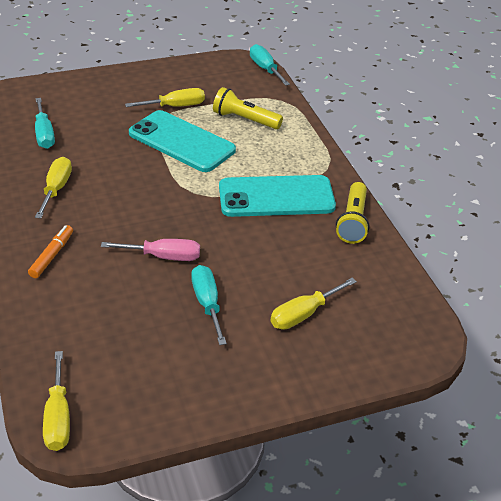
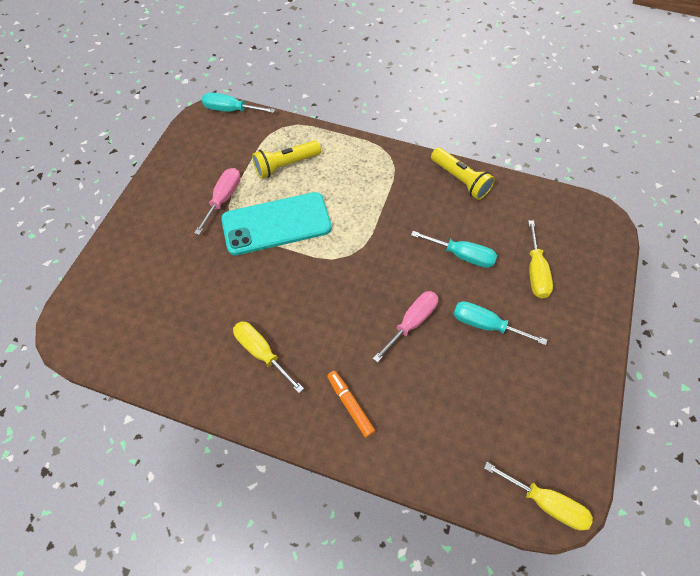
camera: 50 degrees left, 20 degrees up
(44, 134) = (171, 319): turquoise screwdriver -> turquoise screwdriver (462, 255)
(175, 106) = (223, 199): yellow screwdriver -> pink screwdriver
(276, 197) = (397, 206): turquoise phone -> none

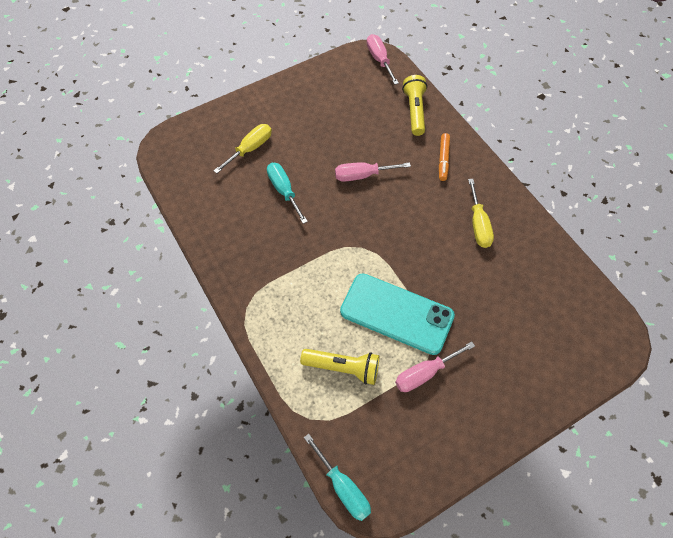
camera: 140 degrees left, 0 degrees up
(460, 180) = (218, 243): yellow flashlight -> yellow flashlight (414, 111)
(485, 324) = (318, 144): turquoise screwdriver -> none
(545, 502) = (379, 60): yellow screwdriver -> pink screwdriver

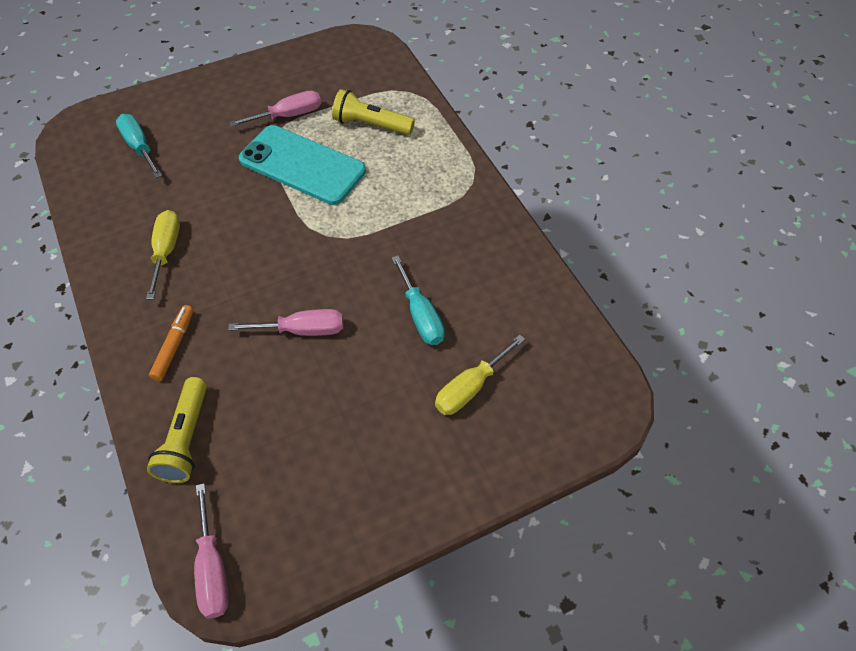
camera: 175 degrees left, 5 degrees down
(343, 487) = (385, 49): turquoise screwdriver -> turquoise screwdriver (139, 147)

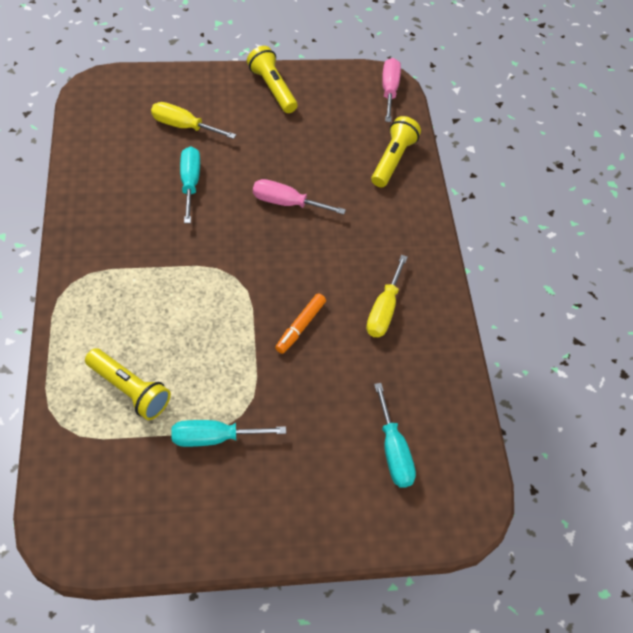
camera: 165 degrees left, 0 degrees up
(174, 346) = (390, 224): orange marker -> orange marker (300, 326)
(289, 115) = (214, 437): pink screwdriver -> turquoise screwdriver
(302, 165) = (225, 362): turquoise phone -> none
(386, 498) = (272, 88): none -> yellow flashlight
(470, 387) = (183, 126): yellow screwdriver -> yellow screwdriver turned 135 degrees counterclockwise

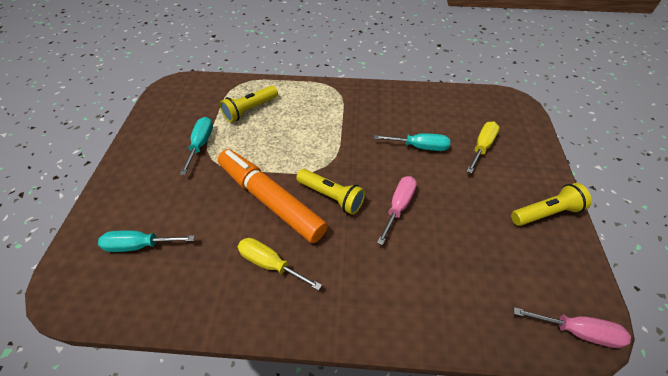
camera: 105 degrees right, 5 degrees down
(300, 326) = (270, 200): orange marker -> orange marker, size x2.30
(393, 160) = (460, 311): yellow flashlight -> yellow flashlight (331, 196)

